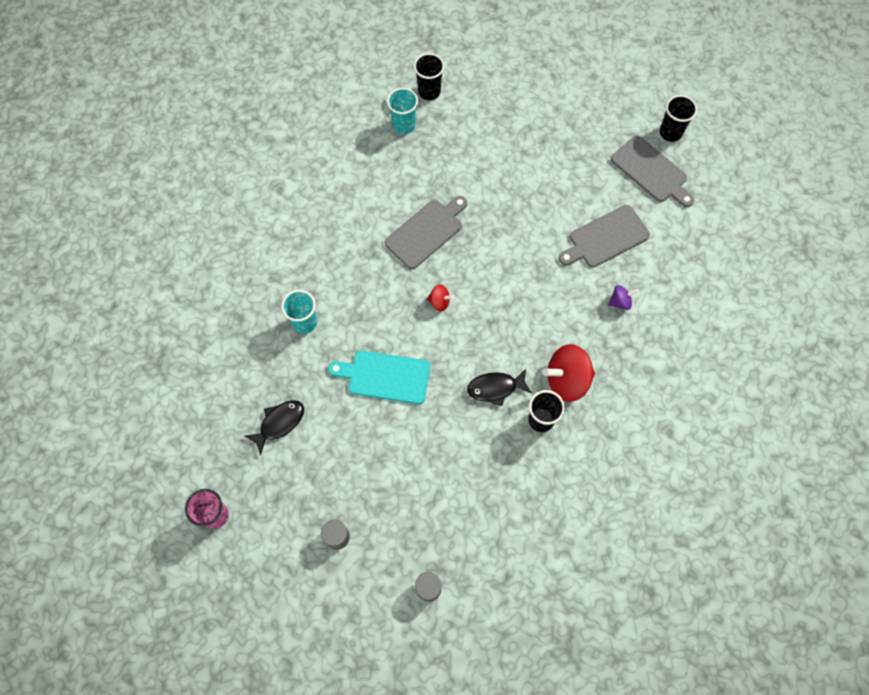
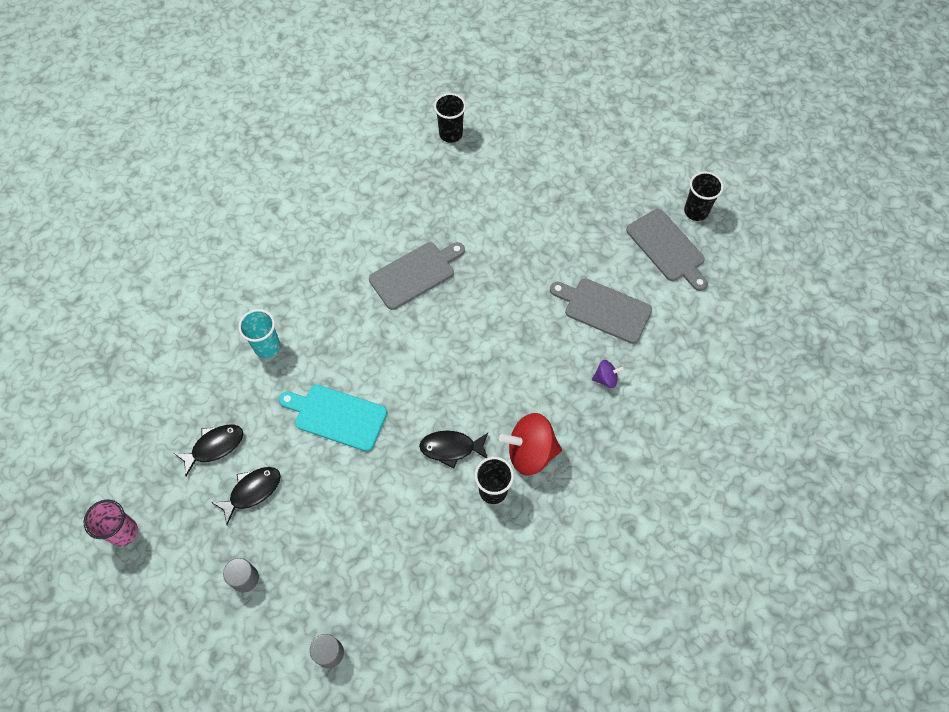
camera: 10 degrees right, 5 degrees down
(324, 458) = (252, 491): none -> black fish
(404, 125) = (417, 163): turquoise cup -> none
(439, 302) = (412, 348): red spinning top -> none
(606, 238) = (604, 309): grey cutting board -> grey cutting board turned 45 degrees clockwise

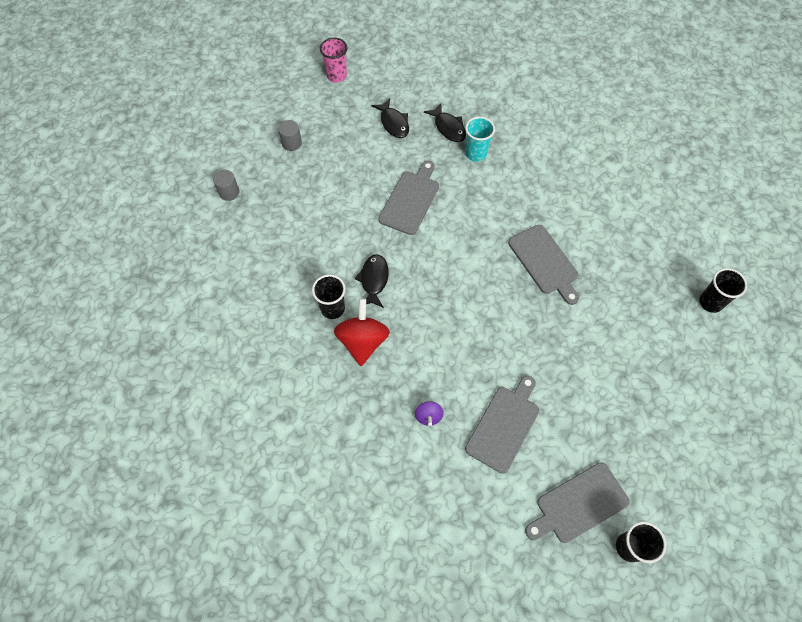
camera: 95 degrees right, 0 degrees up
(252, 491) = (355, 146): black fish -> black fish (448, 127)
(337, 416) = (410, 200): turquoise cutting board -> grey cutting board

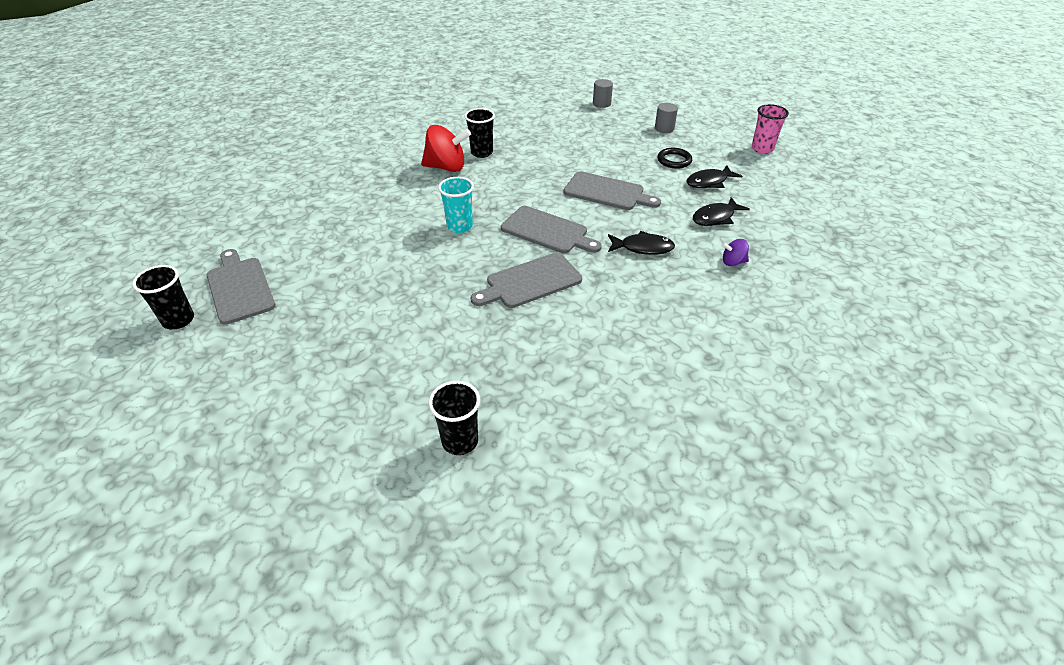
camera: 90 degrees right, 20 degrees down
(355, 143) = (674, 160): none -> black ring
(374, 280) = (510, 172): black fish -> black fish (643, 248)
(428, 416) = (364, 201): purple spinning top -> purple spinning top (733, 262)
(476, 154) = (681, 236): turquoise cup -> turquoise cup (459, 226)
(504, 425) = (339, 244): grey cutting board -> grey cutting board (547, 231)

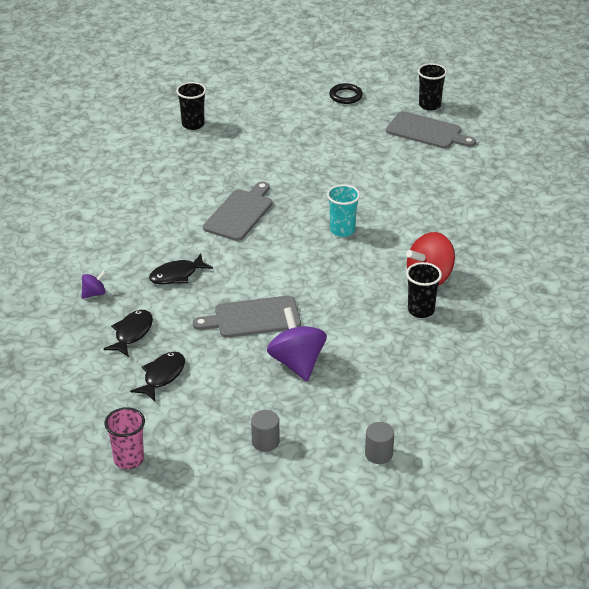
camera: 145 degrees right, 5 degrees down
(547, 231) = (268, 256): grey cutting board -> none
(603, 156) = (297, 363): none -> purple spinning top
(674, 160) = (218, 391): black ring -> black ring (345, 96)

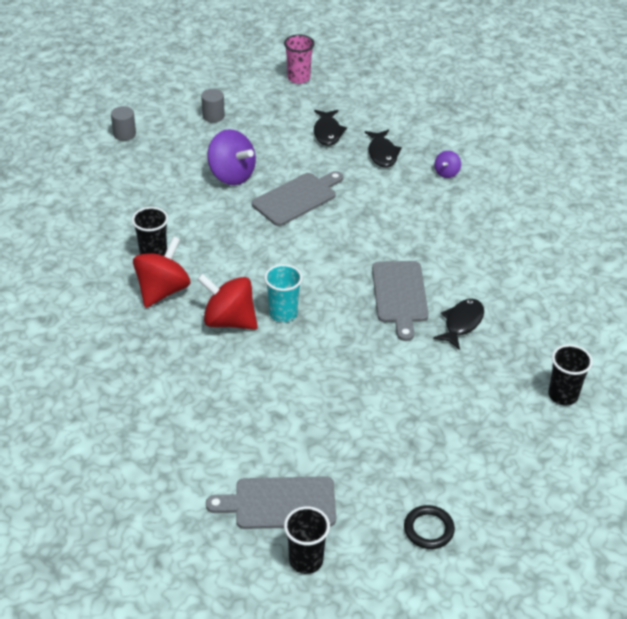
camera: 150 degrees right, 5 degrees up
(177, 275) = (396, 212): black fish -> black fish (462, 323)
(389, 239) = (229, 320): none -> red spinning top

